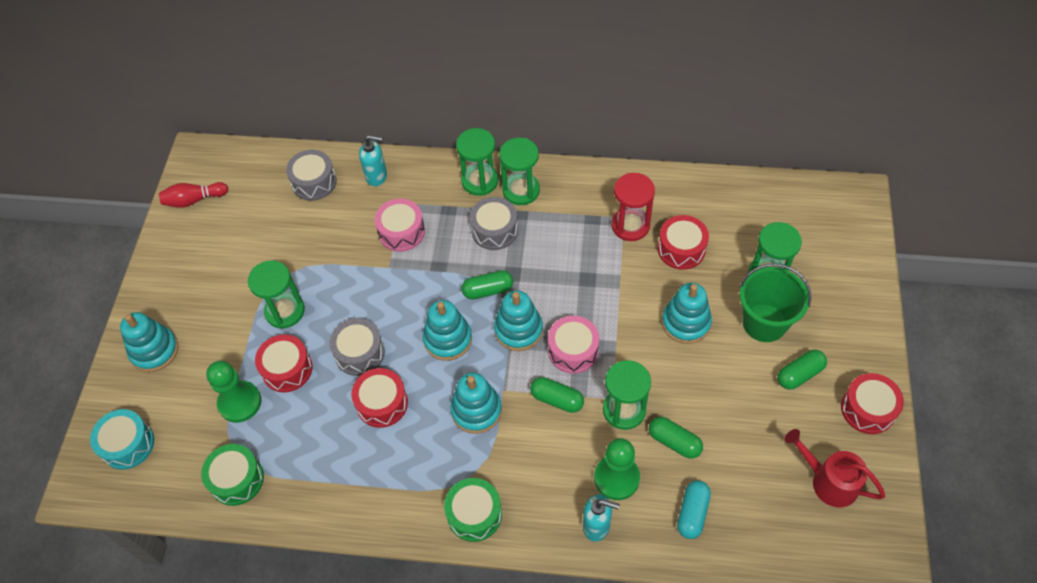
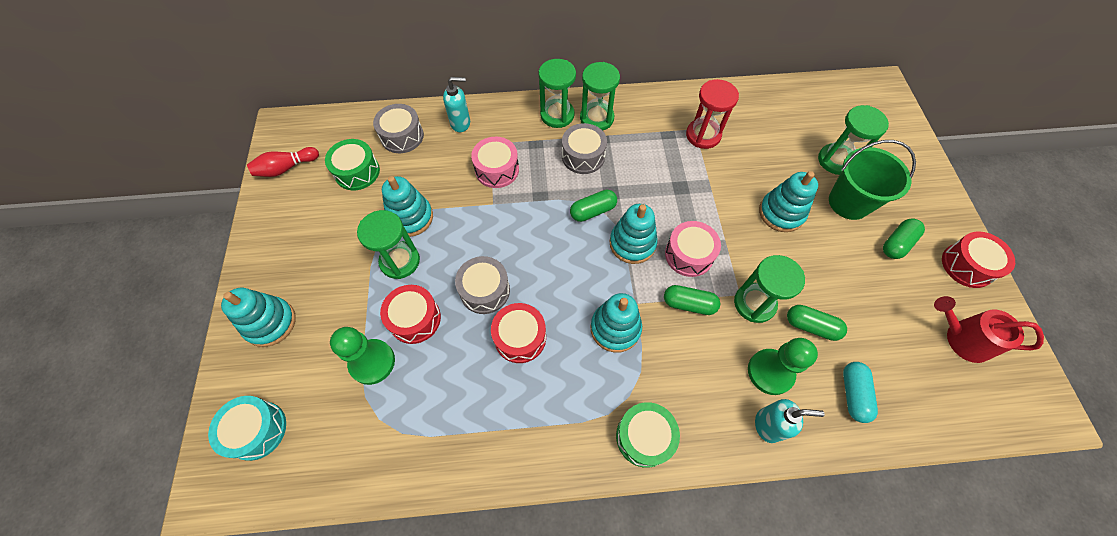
camera: 15 degrees left, 5 degrees up
(237, 479) = (386, 447): green drum -> green drum (357, 172)
(448, 339) = (568, 263): turquoise stacking toy -> turquoise stacking toy (410, 217)
(681, 249) = (754, 149): red drum -> none

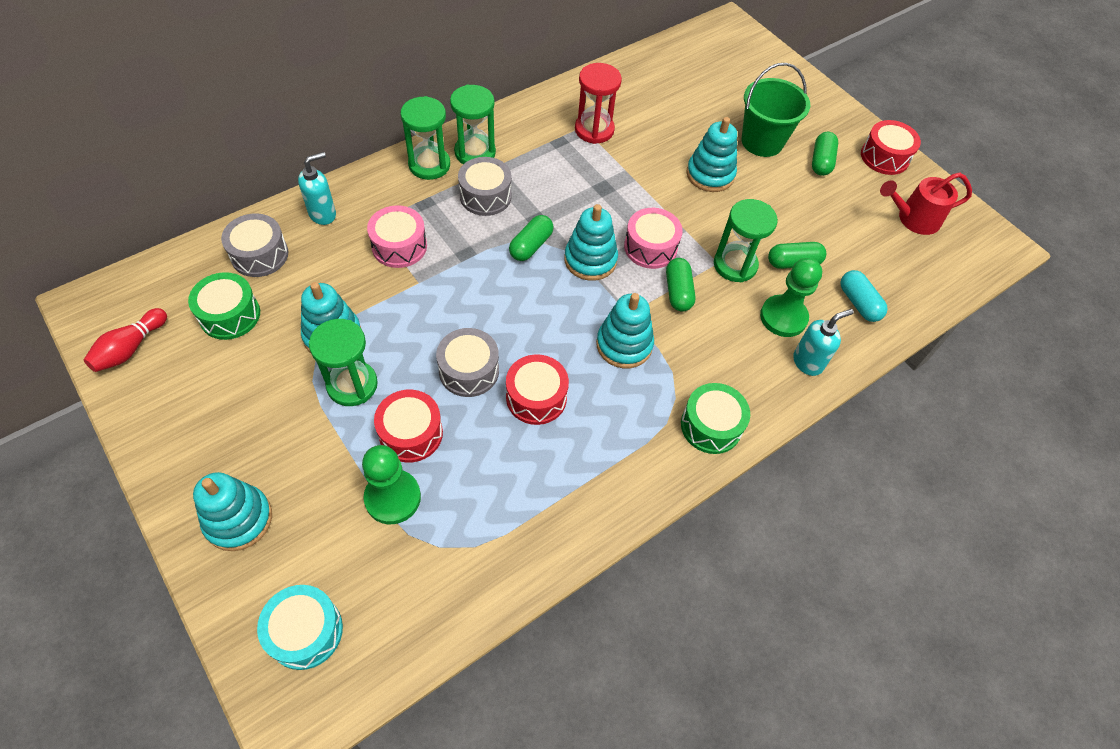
camera: 35 degrees left, 5 degrees down
(689, 304) = (678, 292): green capsule -> green capsule turned 75 degrees counterclockwise
(835, 160) = (729, 108): green hourglass -> none

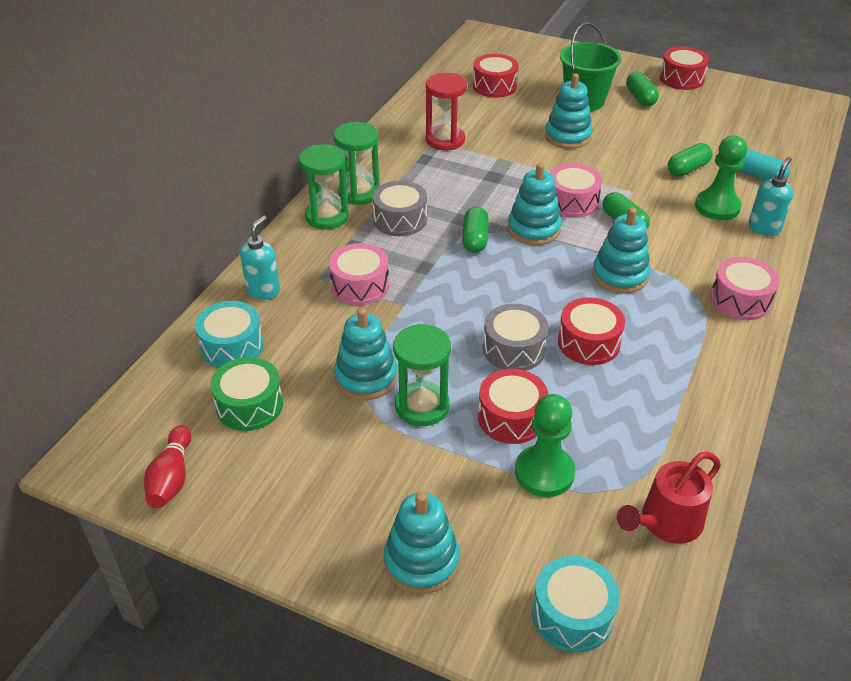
camera: 25 degrees left, 15 degrees down
(259, 255) = (232, 346): grey drum -> turquoise drum
(690, 89) = (494, 86): none -> red drum
(711, 426) = (740, 300): green drum -> pink drum
(735, 265) = (647, 187): green hourglass -> none
(913, 219) = (740, 109): red watering can -> red watering can (666, 523)

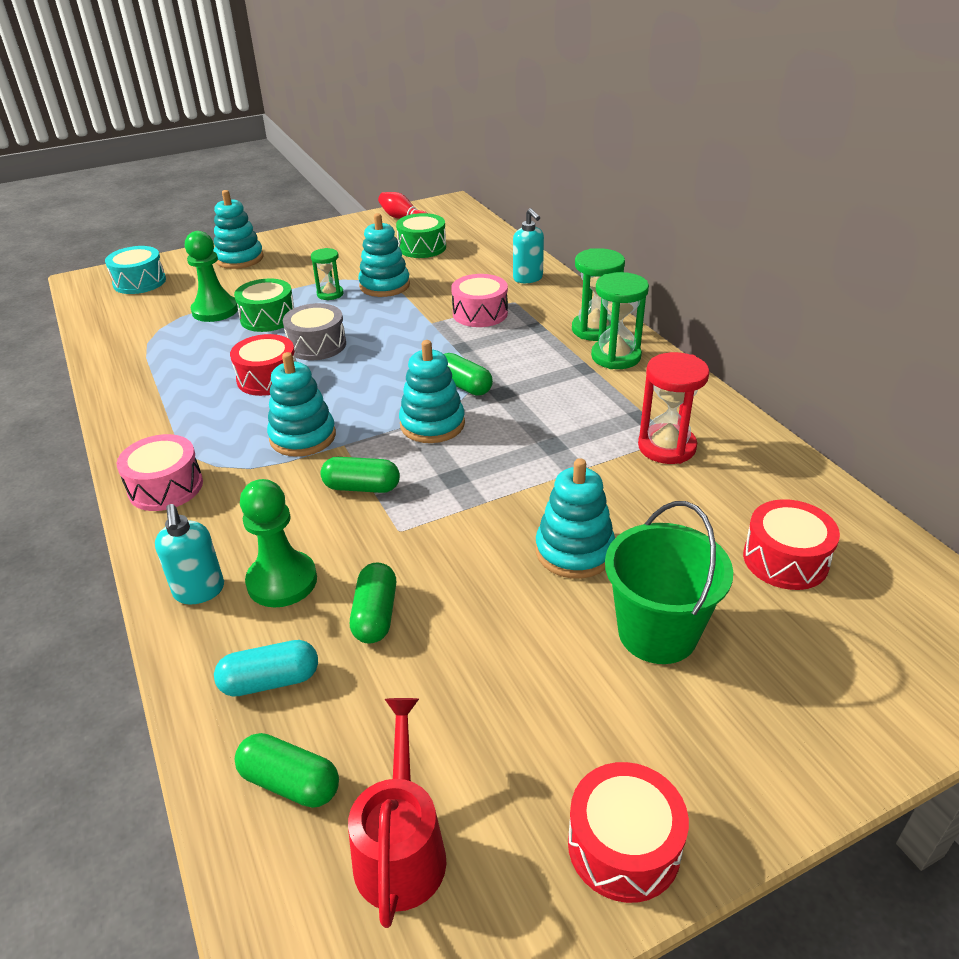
camera: 130 degrees right, 5 degrees down
(232, 346) = (483, 255): turquoise drum -> none
(400, 220) = (544, 361): grey drum -> none
(422, 406) = (330, 294): green hourglass -> green hourglass, size x0.62
(511, 417) = (268, 318): red drum -> green drum
(572, 202) = (441, 473): pink drum -> none
(640, 98) = (607, 714): green capsule -> green capsule (290, 782)
(666, 523) = (115, 331): red watering can -> red watering can (401, 847)

